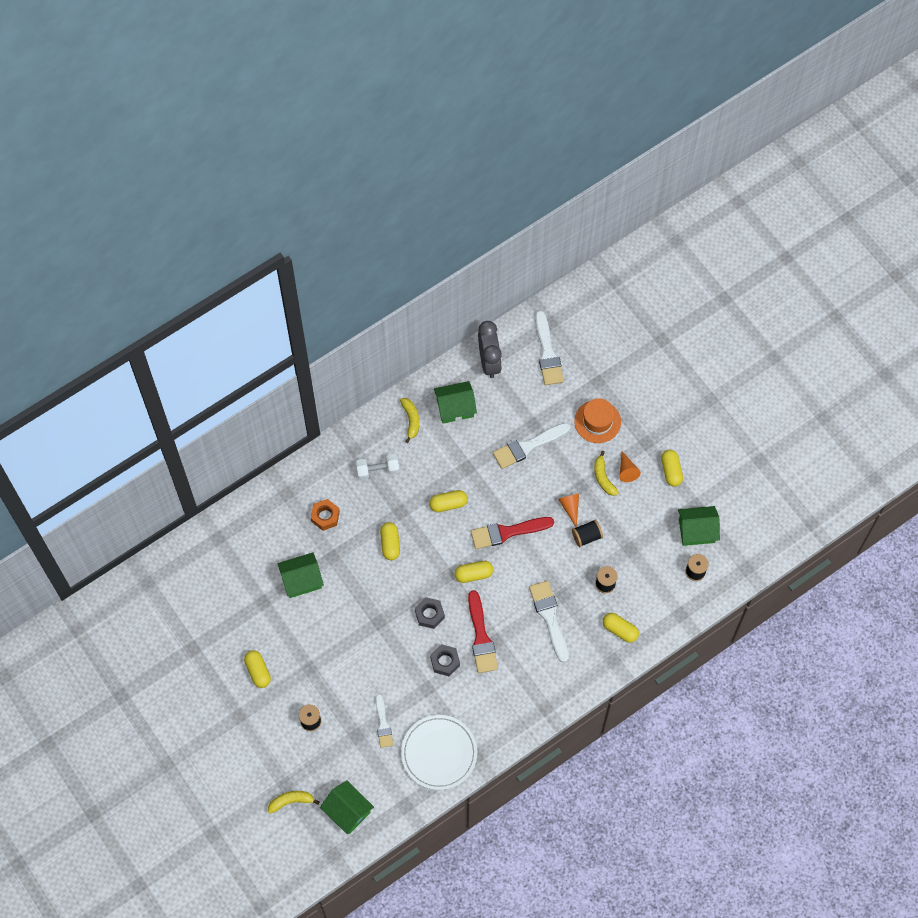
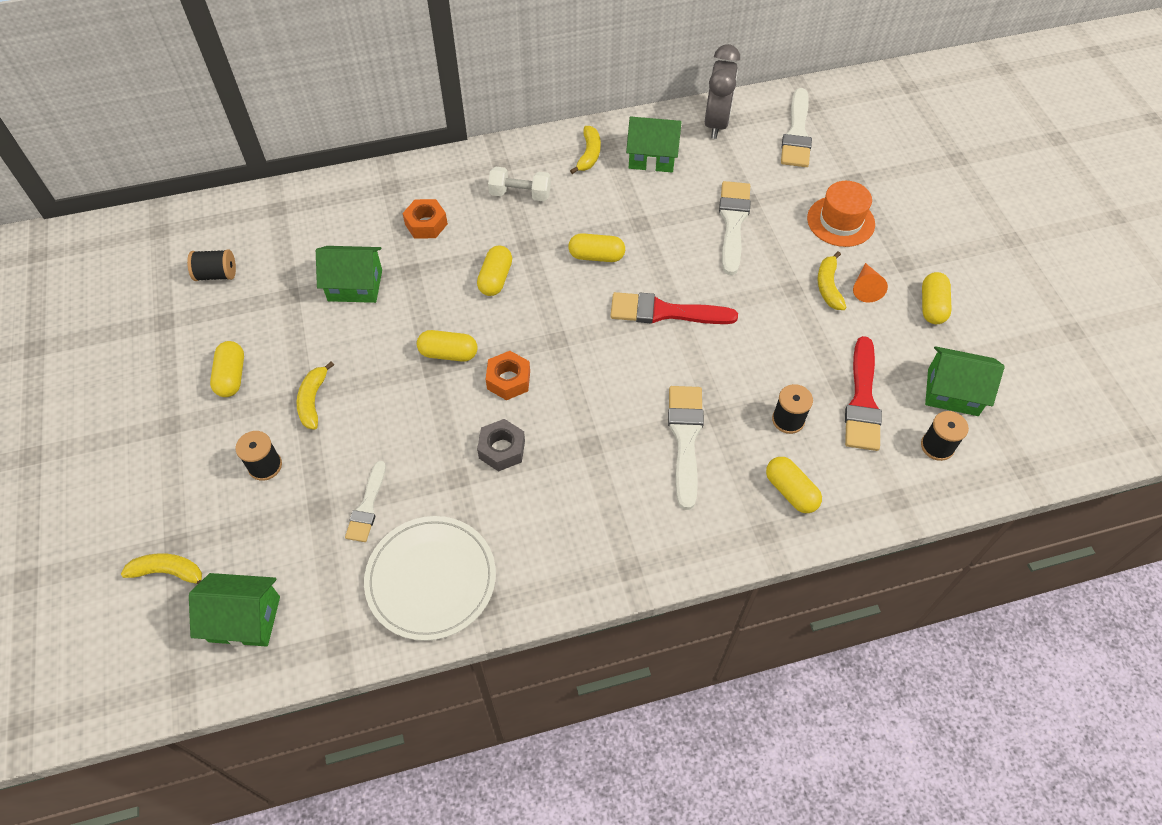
camera: 20 degrees right, 10 degrees down
(317, 669) = (313, 400): none -> yellow banana
(348, 811) = (244, 619): green house -> green house turned 60 degrees counterclockwise
(429, 614) = (508, 380): grey nut -> orange nut
(473, 574) = (595, 349): yellow capsule -> yellow capsule (448, 353)
(481, 637) = (570, 433): red brush -> red brush (862, 400)
(528, 446) = (733, 222): white brush -> white brush turned 105 degrees clockwise
(570, 507) = (767, 308): orange cone -> none
(586, 536) = (780, 350): black spool -> black spool (216, 274)

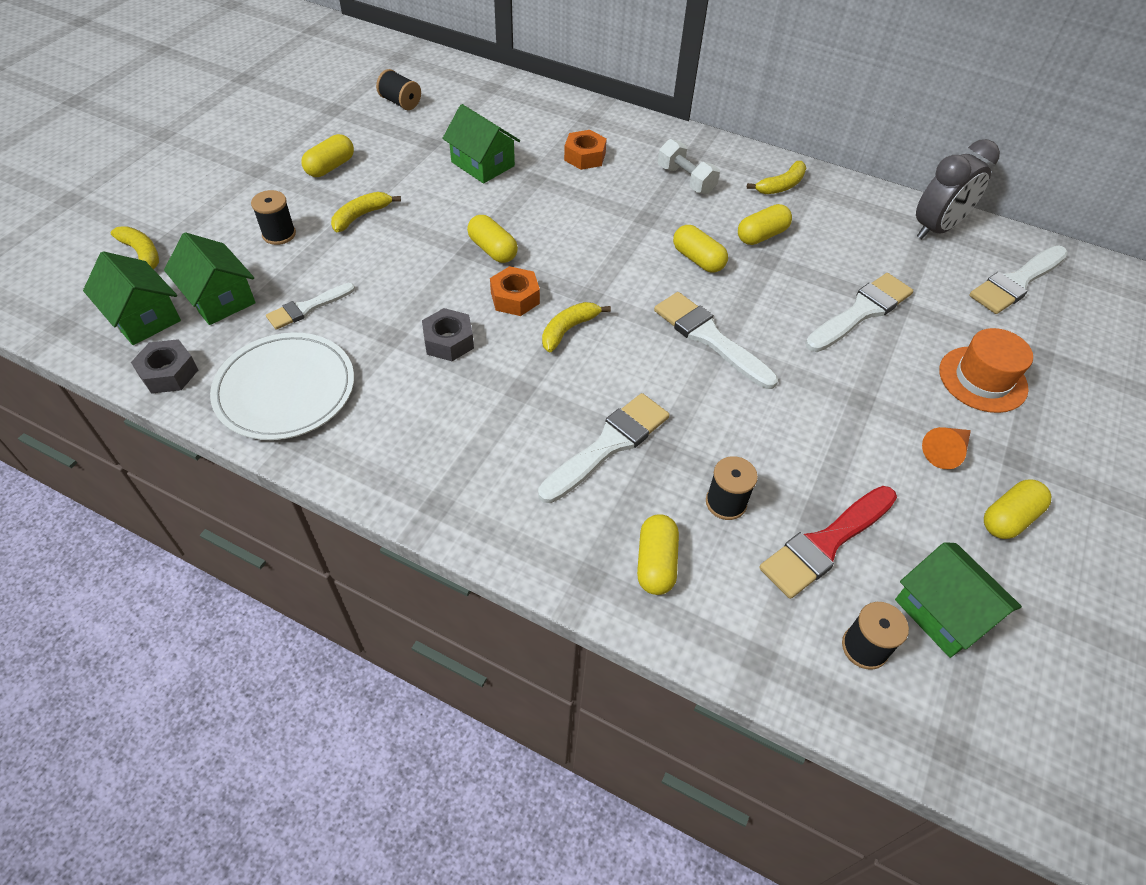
camera: 40 degrees right, 5 degrees down
(326, 641) = (169, 373): none -> grey nut
(495, 279) = (593, 224): yellow capsule -> yellow capsule (761, 235)
(652, 157) = (839, 219): green house -> green house (219, 298)
(665, 312) = (709, 338): red brush -> white brush
(828, 286) = (903, 423): yellow banana -> yellow banana (568, 330)

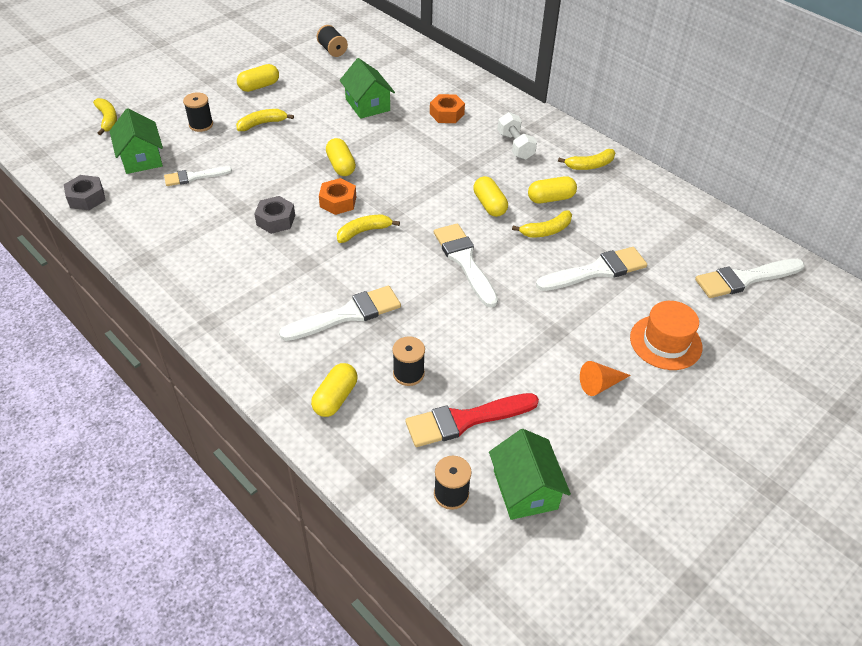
camera: 20 degrees right, 5 degrees down
(143, 317) = (88, 160): green house -> none
(285, 389) = (152, 225): white plate -> none
(779, 276) = (546, 231): none -> yellow banana
(936, 229) = (701, 224): grey clock -> none
(1008, 518) = (620, 443): yellow capsule -> none

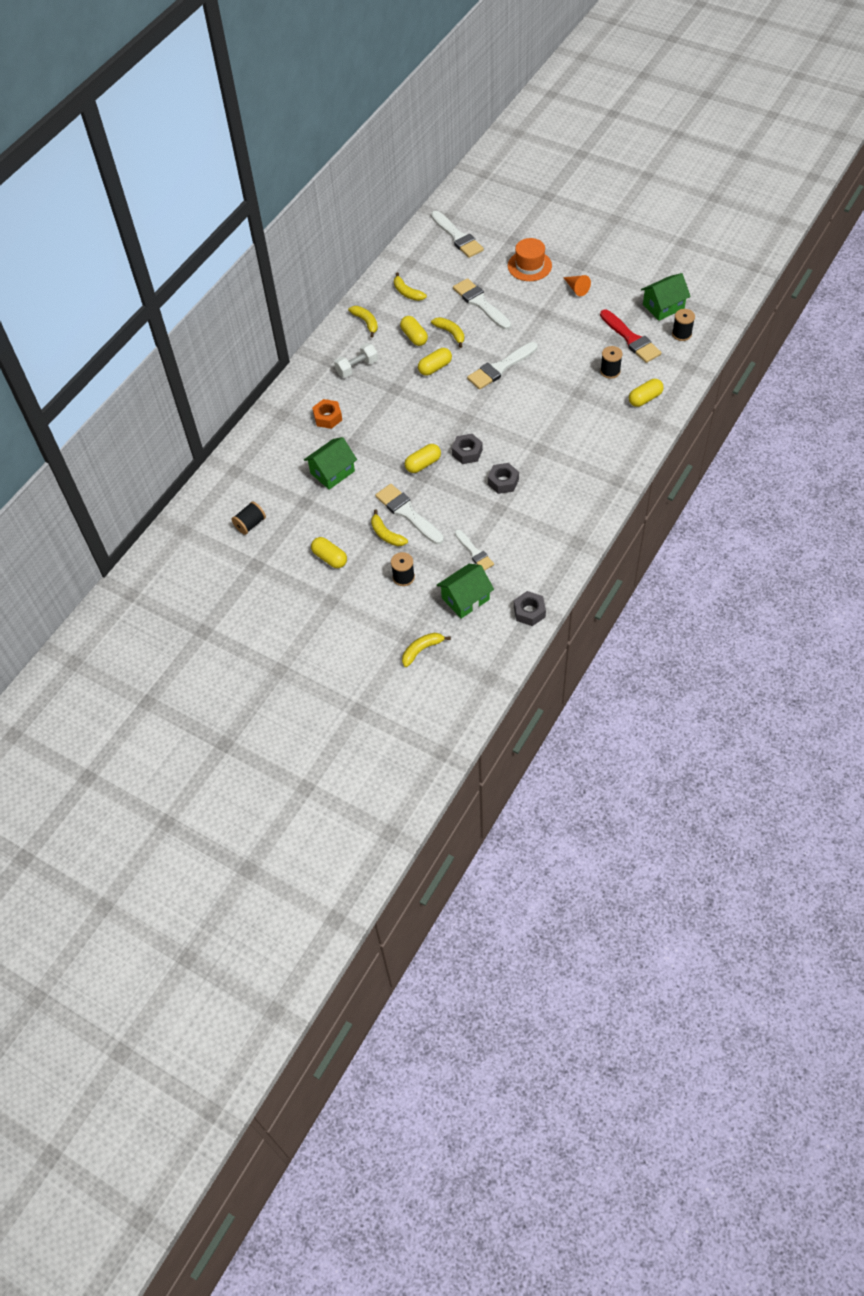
camera: 100 degrees left, 10 degrees up
(335, 398) = (645, 398): yellow capsule -> yellow capsule turned 45 degrees counterclockwise
(338, 202) = (467, 452): orange nut -> grey nut
(347, 314) = (576, 413): white brush -> white brush (407, 513)
(364, 232) = (494, 428): yellow banana -> yellow banana (407, 292)

